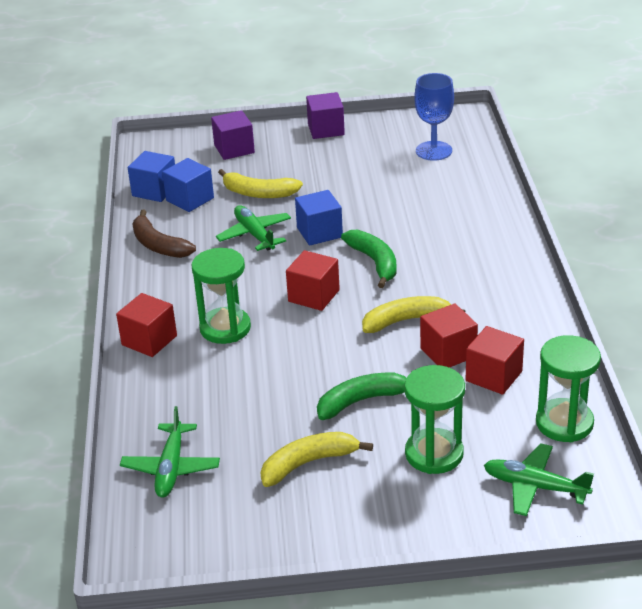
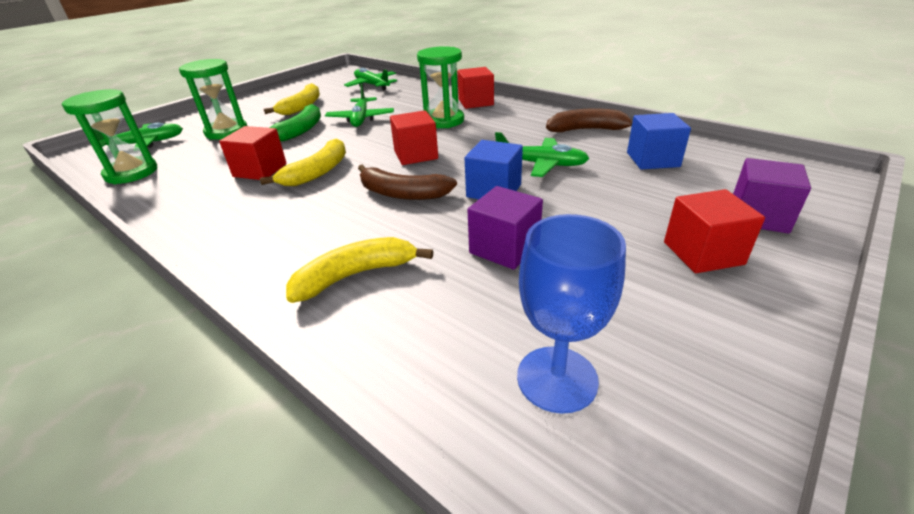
camera: 135 degrees right, 0 degrees up
(155, 191) = (693, 151): blue cube -> none
(258, 193) = (618, 191): yellow banana -> yellow banana (355, 275)
(284, 385) = (361, 119): none -> green plane
(326, 129) = (764, 311): purple cube -> purple cube (504, 248)
(375, 262) = (402, 193): green banana -> brown banana
(493, 376) = (208, 173): red cube -> red cube (703, 253)

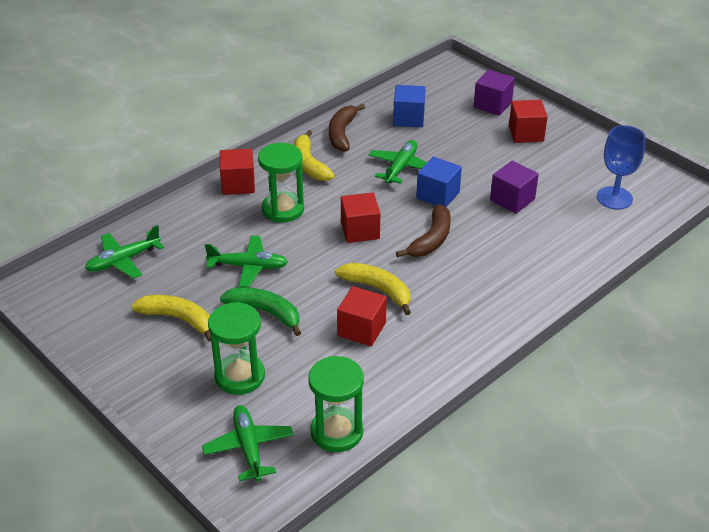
camera: 85 degrees left, 5 degrees up
(355, 275) = (534, 261): yellow banana -> yellow banana (309, 164)

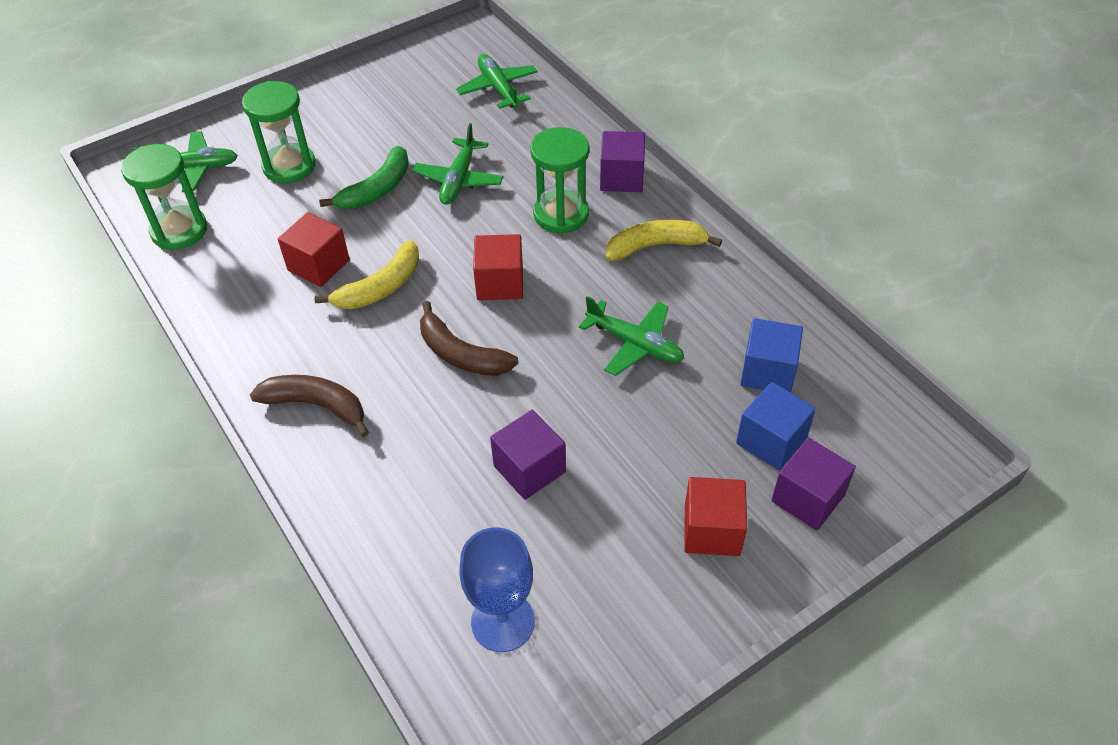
camera: 100 degrees right, 10 degrees up
(178, 319) = (391, 126): yellow banana -> none
(238, 184) = (621, 178): red cube -> purple cube
(342, 133) = (730, 287): brown banana -> brown banana (316, 405)
(438, 195) = (559, 377): blue cube -> blue cube (771, 440)

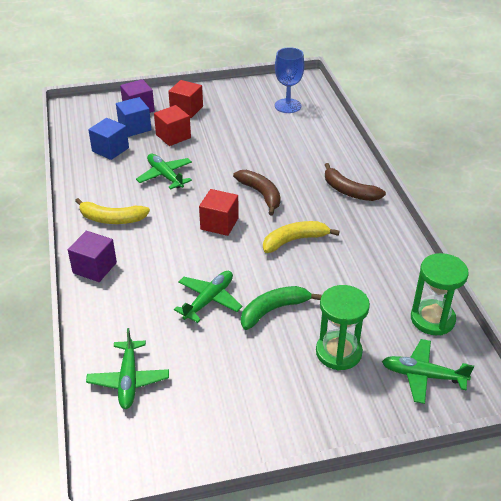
camera: 160 degrees left, 10 degrees down
(318, 265) = (331, 265): red cube -> red cube (173, 136)
(529, 469) = (251, 143): purple cube -> none
(561, 214) = (154, 254): green hourglass -> none

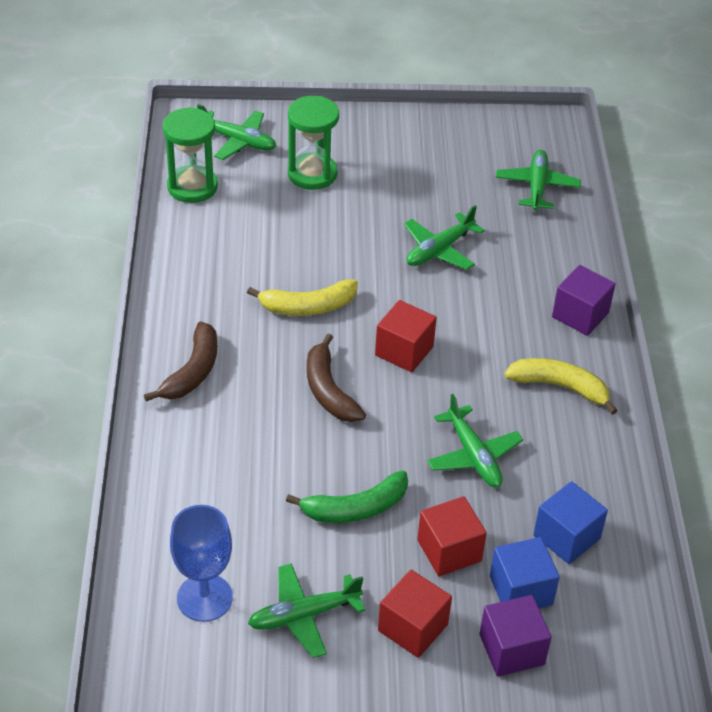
camera: 170 degrees left, 5 degrees up
(239, 106) = (303, 615): none -> green plane
(273, 310) = (366, 226): green banana -> green banana (355, 508)
(349, 191) = (193, 371): brown banana -> brown banana turned 60 degrees clockwise

